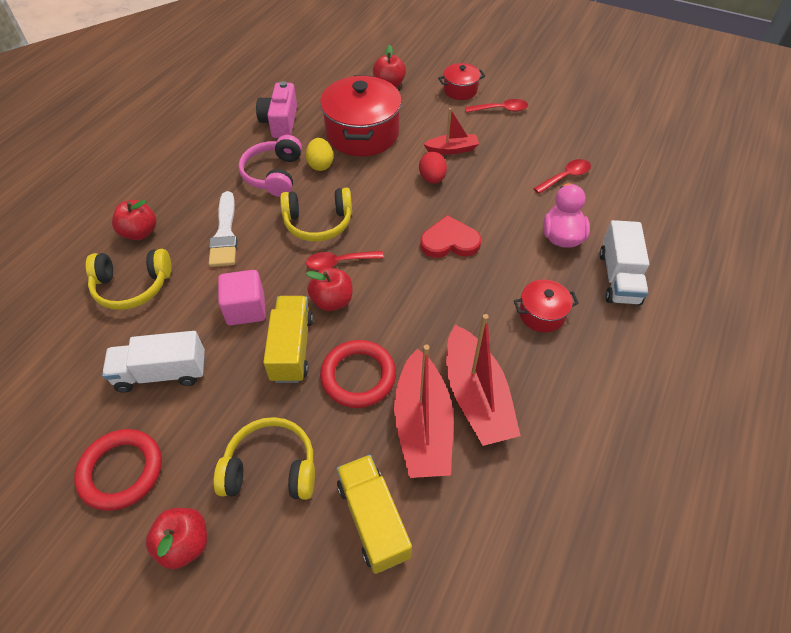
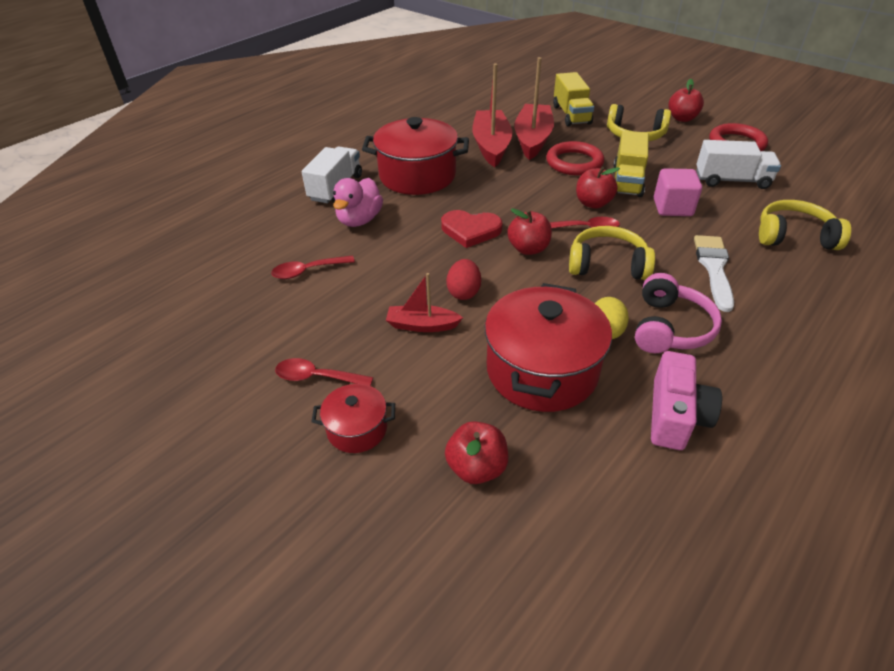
camera: 165 degrees left, 10 degrees down
(140, 232) = (818, 283): red apple -> red apple (528, 249)
(541, 314) = (417, 176): red pot -> red pot, size x2.00

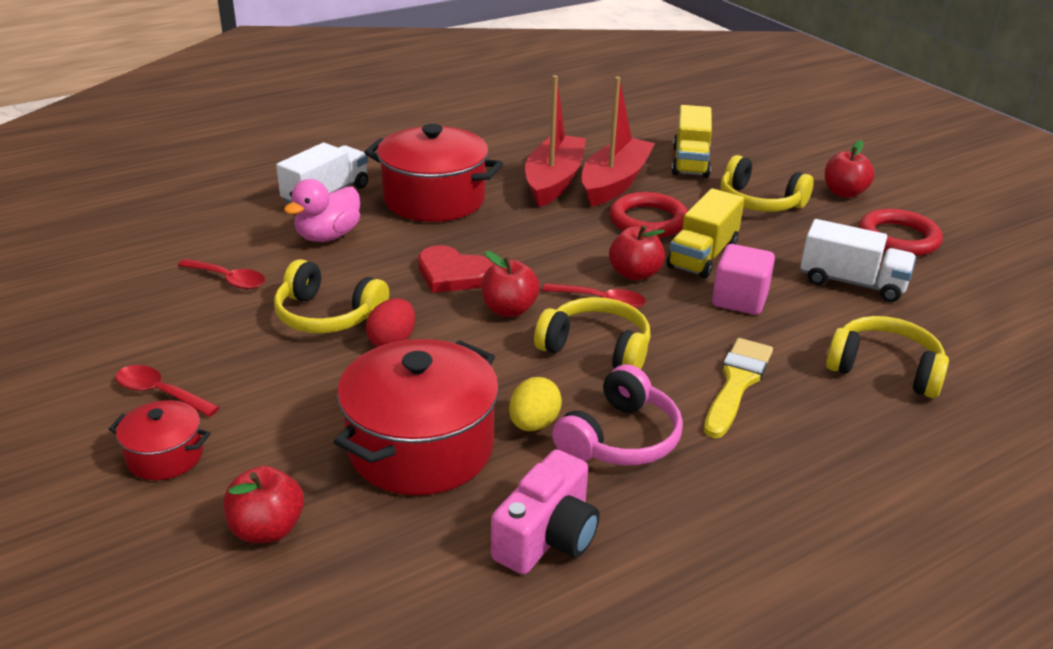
camera: 15 degrees right, 10 degrees down
(307, 271) = (228, 280): red spoon -> red spoon turned 150 degrees counterclockwise
(403, 283) = (328, 315): none -> yellow headphones
(422, 325) = (316, 366): red boat -> none
(714, 268) = (737, 383): white brush -> yellow brush

